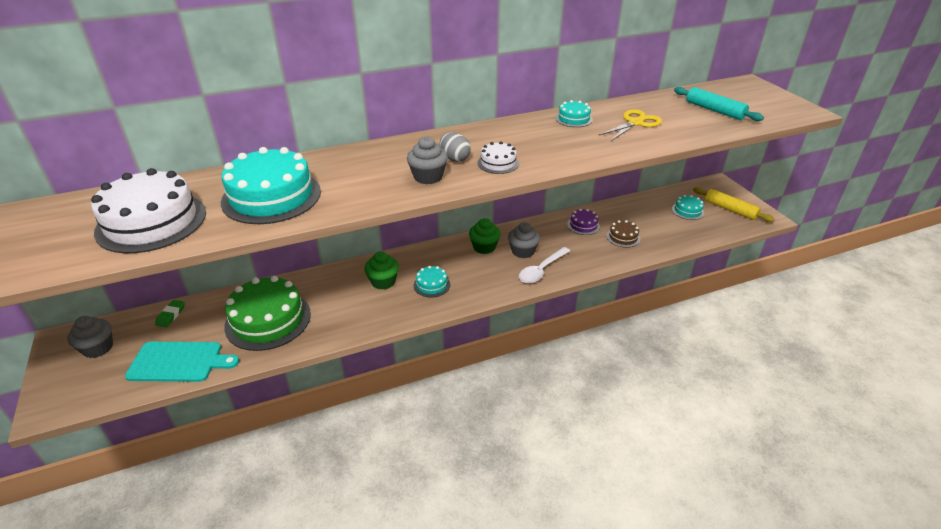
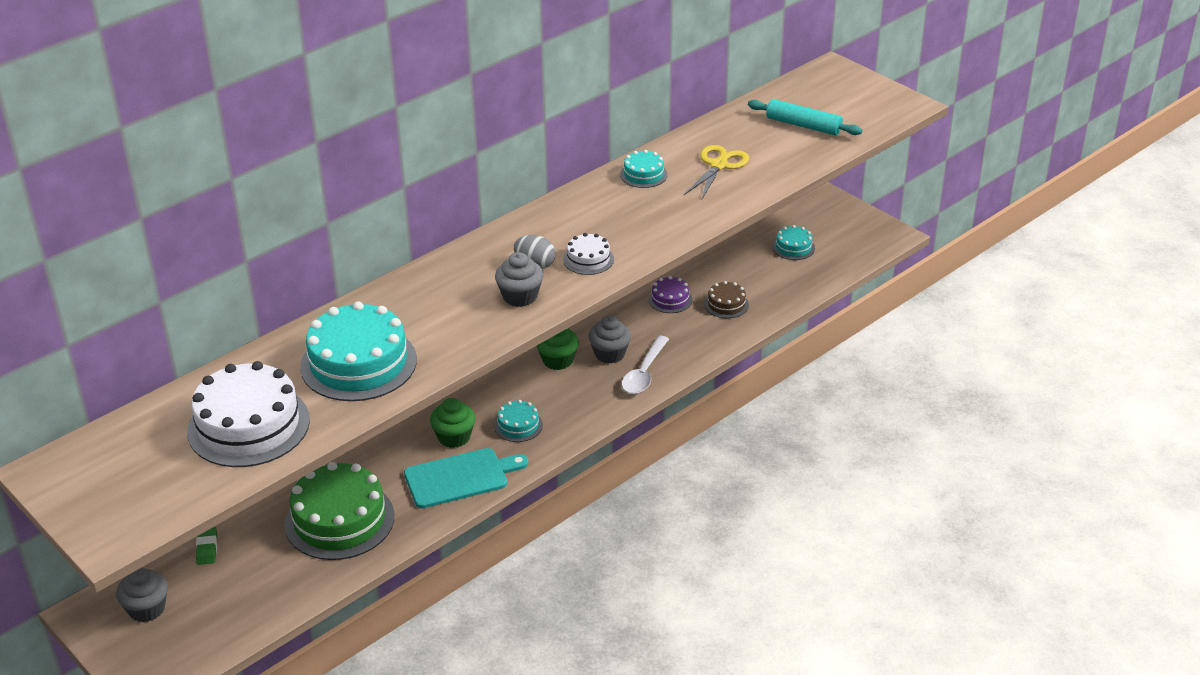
camera: 20 degrees left, 0 degrees up
(179, 362) = (267, 594): turquoise cutting board -> turquoise cutting board (460, 477)
(730, 209) = (845, 233): yellow rolling pin -> none

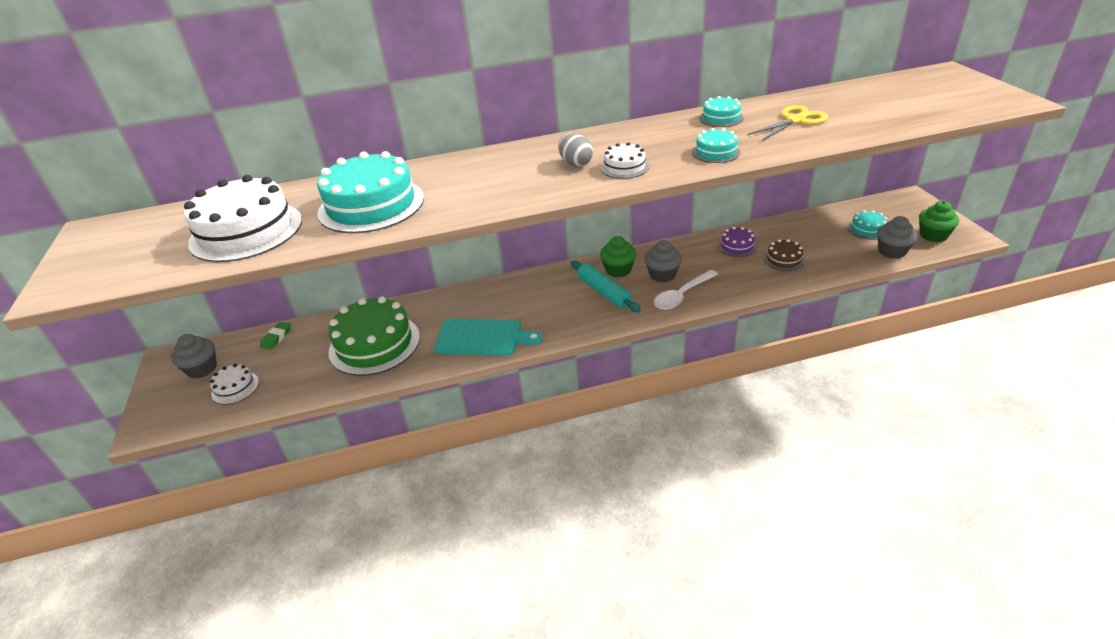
camera: 30 degrees right, 0 degrees up
(214, 614) = (235, 388): none -> white cake
(454, 437) = (501, 306): green cupcake -> green cupcake (933, 235)
(518, 425) = (554, 310): turquoise cake -> turquoise cake (716, 152)
(520, 296) = (543, 183): grey cupcake -> grey cupcake (892, 251)
(803, 125) = (897, 104): turquoise rolling pin -> turquoise rolling pin (603, 292)

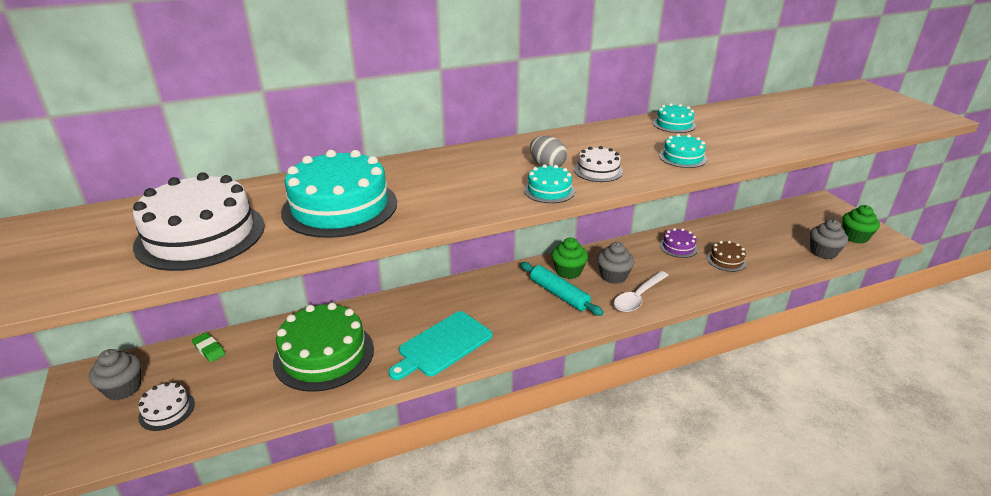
camera: 10 degrees left, 5 degrees down
(276, 337) = (209, 349): green eraser -> green eraser turned 60 degrees counterclockwise
(482, 338) = (442, 345): turquoise cutting board -> turquoise cutting board turned 135 degrees clockwise
(795, 120) = (745, 128): yellow scissors -> none
(867, 229) = (794, 231): turquoise cake -> turquoise cake (549, 190)

